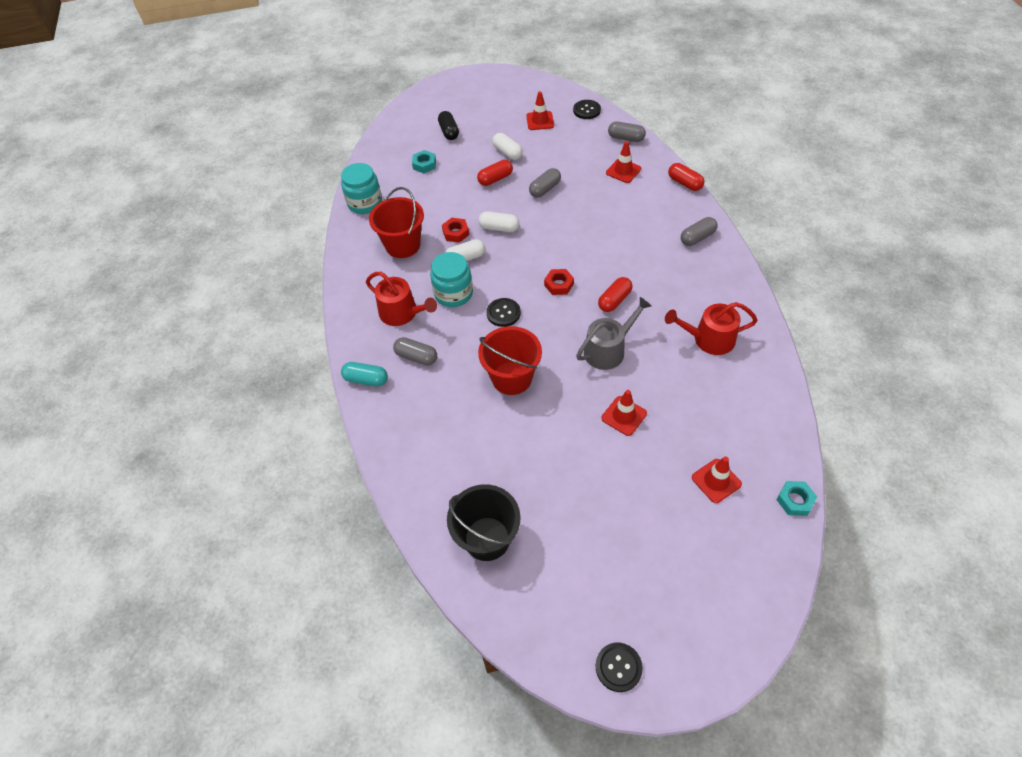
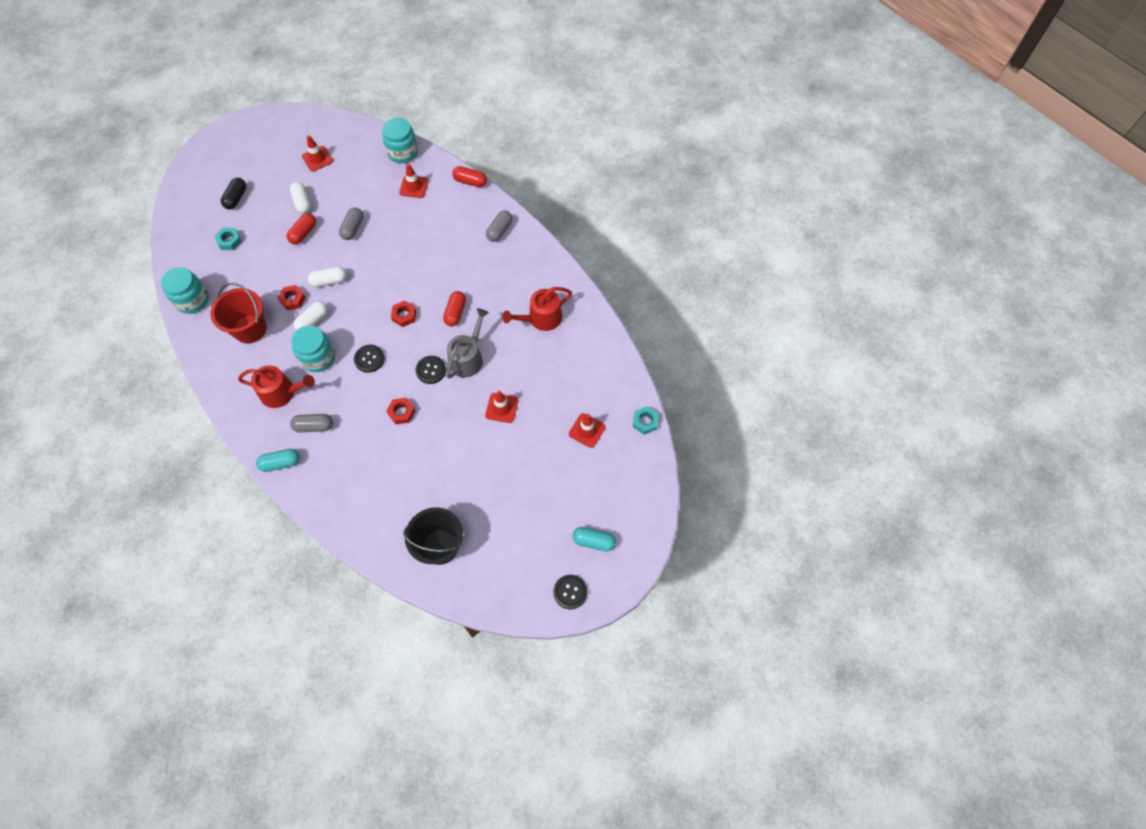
camera: 30 degrees left, 10 degrees up
(449, 132) = (236, 198): black capsule -> black capsule turned 60 degrees clockwise
(507, 153) = (302, 202): white capsule -> white capsule turned 45 degrees clockwise
(511, 378) = (401, 412): red bucket -> red nut
(586, 110) = (356, 134): black button -> black button (431, 370)
(626, 138) = (402, 152): grey capsule -> turquoise jar
(673, 617) = (593, 541): none -> turquoise capsule

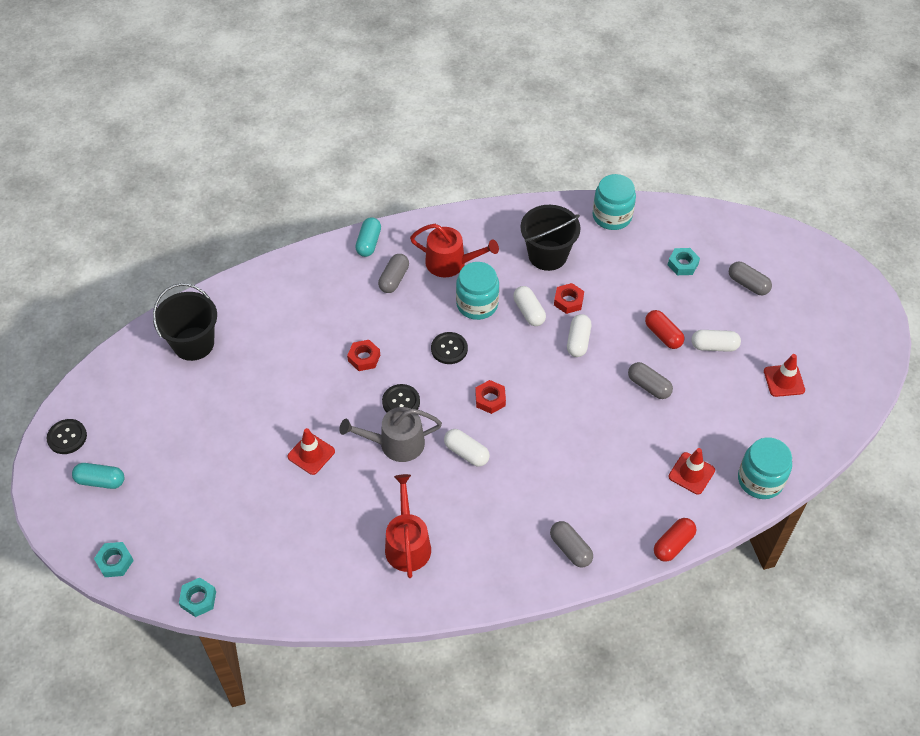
camera: 115 degrees right, 10 degrees down
(236, 198) = (748, 284): black capsule -> grey capsule
(250, 329) = (547, 255): red bucket -> black bucket
(282, 392) = (450, 263): red watering can -> red watering can turned 105 degrees counterclockwise
(455, 313) = (466, 453): red capsule -> white capsule
(468, 358) = (396, 444): grey watering can -> grey watering can turned 120 degrees clockwise
(587, 430) = (228, 530): red traffic cone -> none
(593, 541) = (100, 481): turquoise capsule -> turquoise capsule turned 60 degrees clockwise
(648, 491) = (115, 562): none -> turquoise nut

